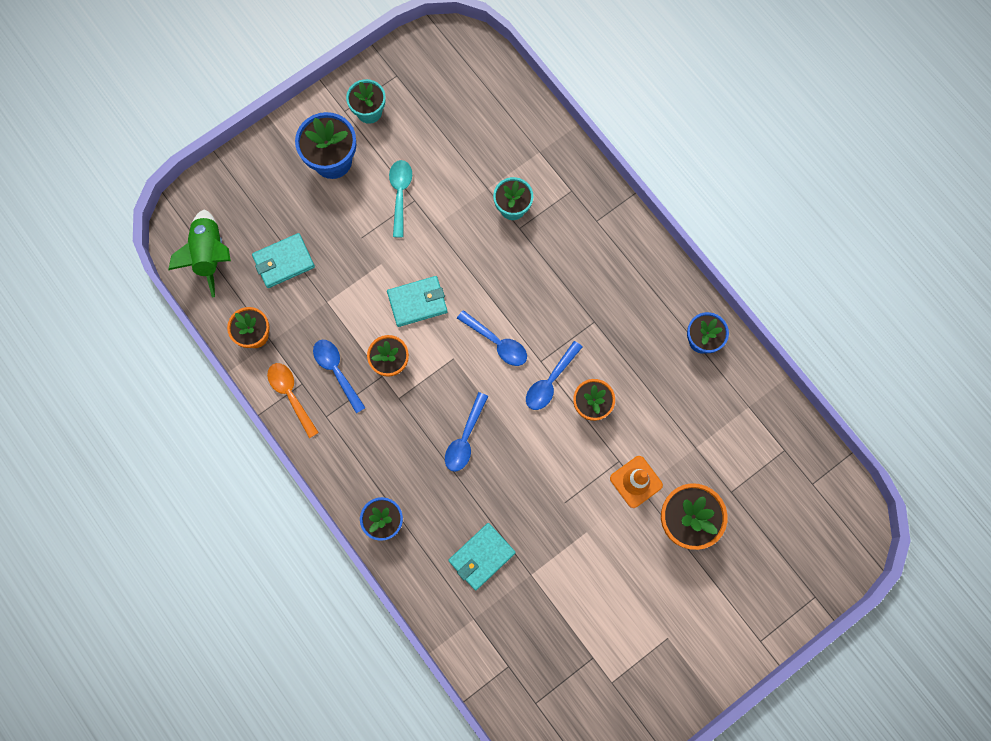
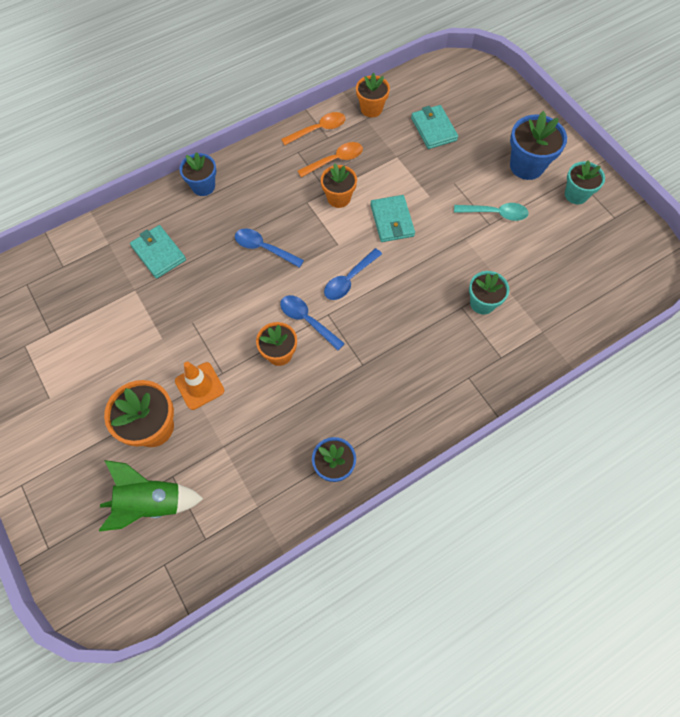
camera: 95 degrees right, 10 degrees down
(210, 255) = (441, 83): green rocket -> green rocket (152, 503)
(336, 371) = (335, 160): blue spoon -> orange spoon

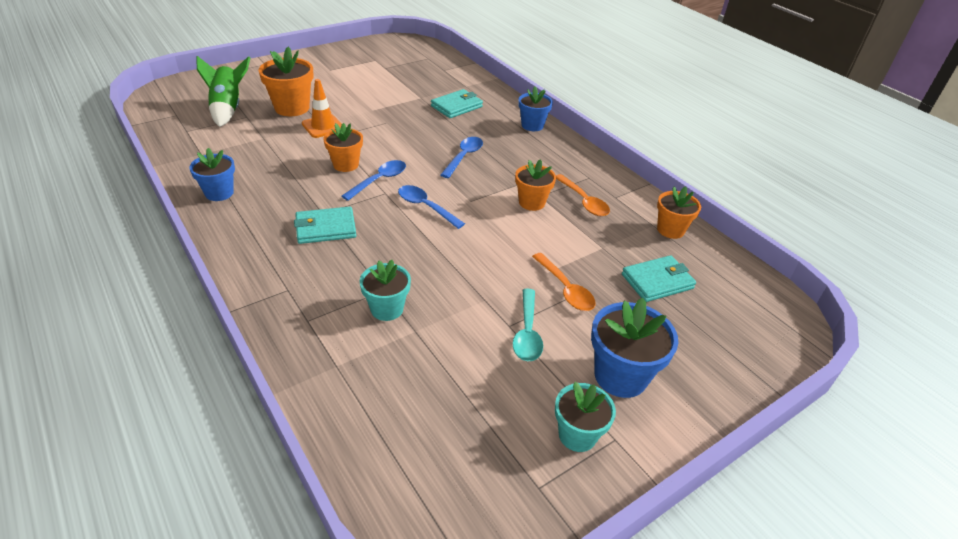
camera: 85 degrees right, 25 degrees down
(318, 130) = (624, 191): orange spoon -> orange spoon (565, 289)
(392, 220) = (505, 239): turquoise wallet -> turquoise wallet (326, 228)

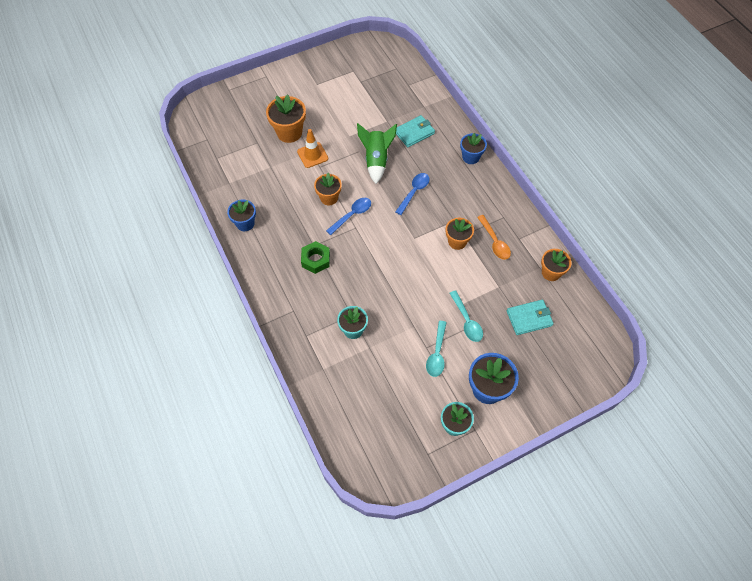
camera: 10 degrees right, 20 degrees up
(228, 109) = (243, 133): green rocket -> green rocket (376, 160)
(326, 228) = (316, 260): turquoise wallet -> green nut
(426, 207) = (383, 243): blue spoon -> none
(565, 289) = (467, 321): orange spoon -> turquoise spoon

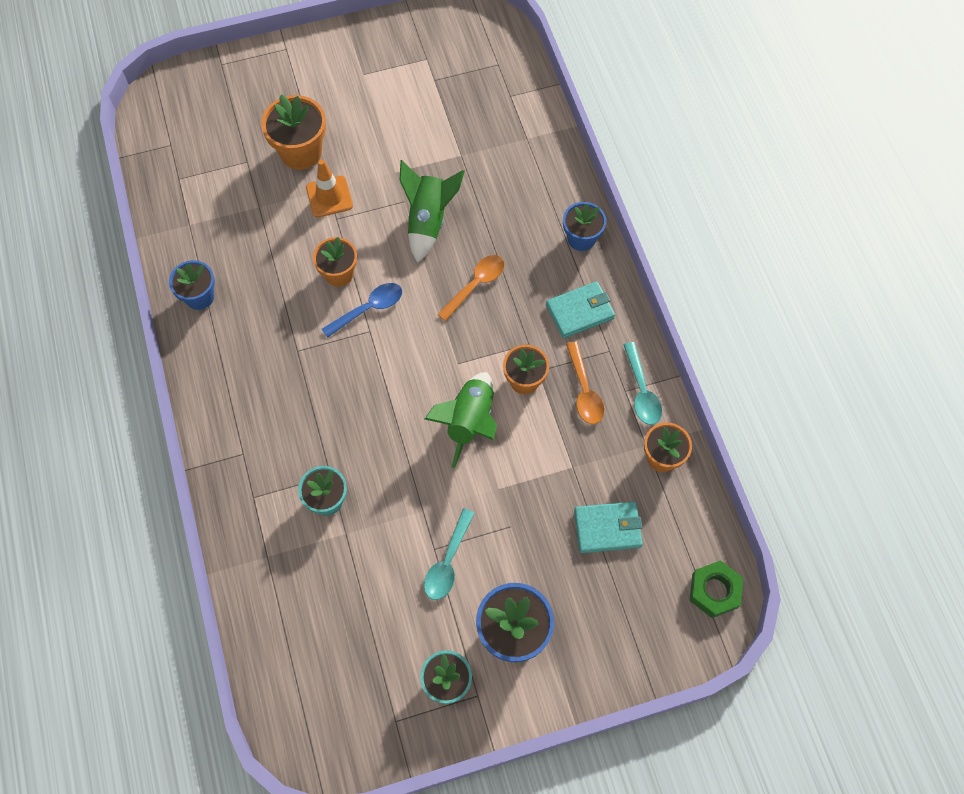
camera: 10 degrees right, 5 degrees up
(316, 260) = (295, 375): green nut -> green nut (714, 591)
(414, 133) = (500, 182): turquoise wallet -> turquoise wallet (580, 312)
(414, 192) = (475, 285): blue spoon -> orange spoon
(430, 270) = (470, 421): none -> green rocket
(467, 321) = (507, 516): turquoise spoon -> turquoise spoon (641, 391)

